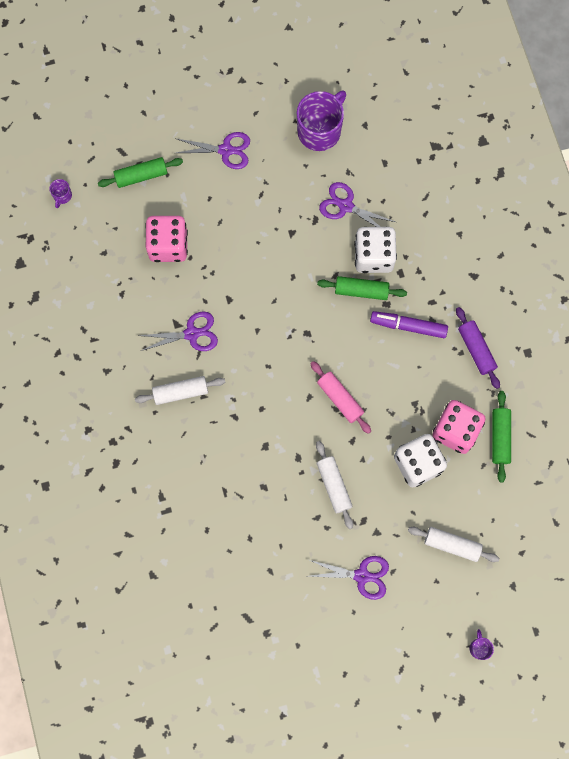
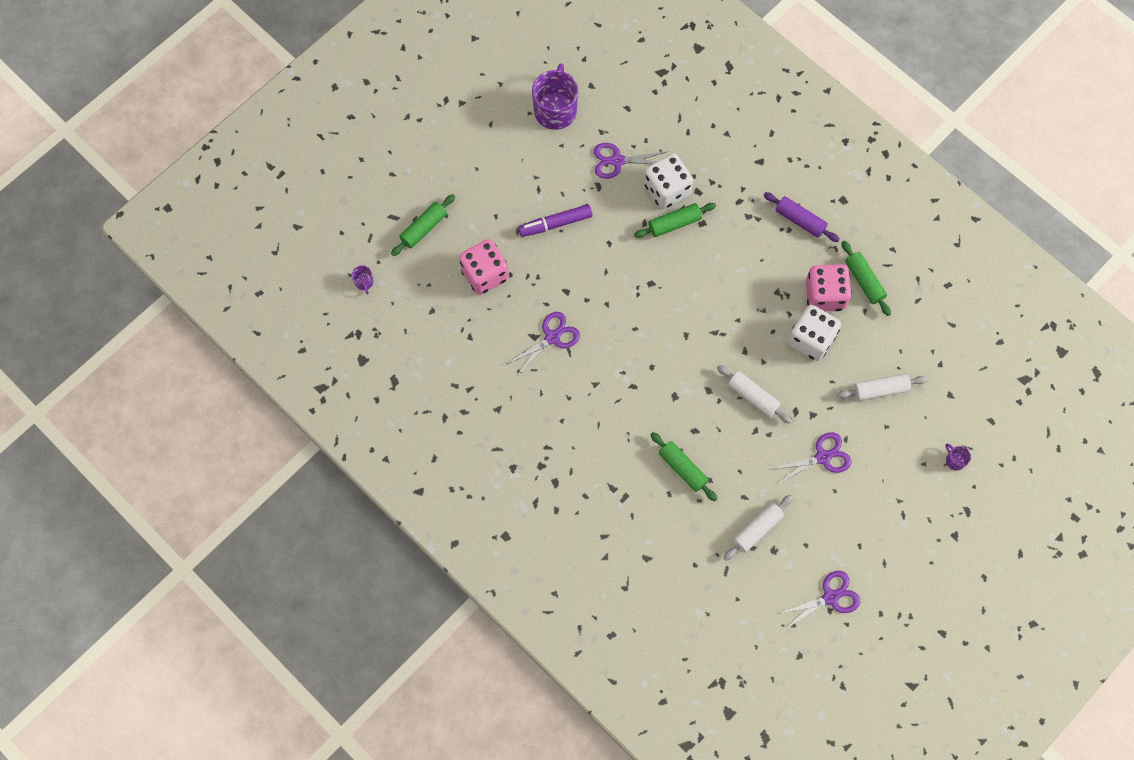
camera: 30 degrees left, 5 degrees down
(181, 392) = (574, 391): white rolling pin -> white rolling pin (757, 529)
(226, 150) = (485, 168): purple scissors -> purple scissors (830, 597)
(232, 514) = (683, 468): none -> green rolling pin
(340, 399) = (713, 322): pink rolling pin -> none
(408, 326) = (732, 231): purple marker -> purple marker (555, 224)

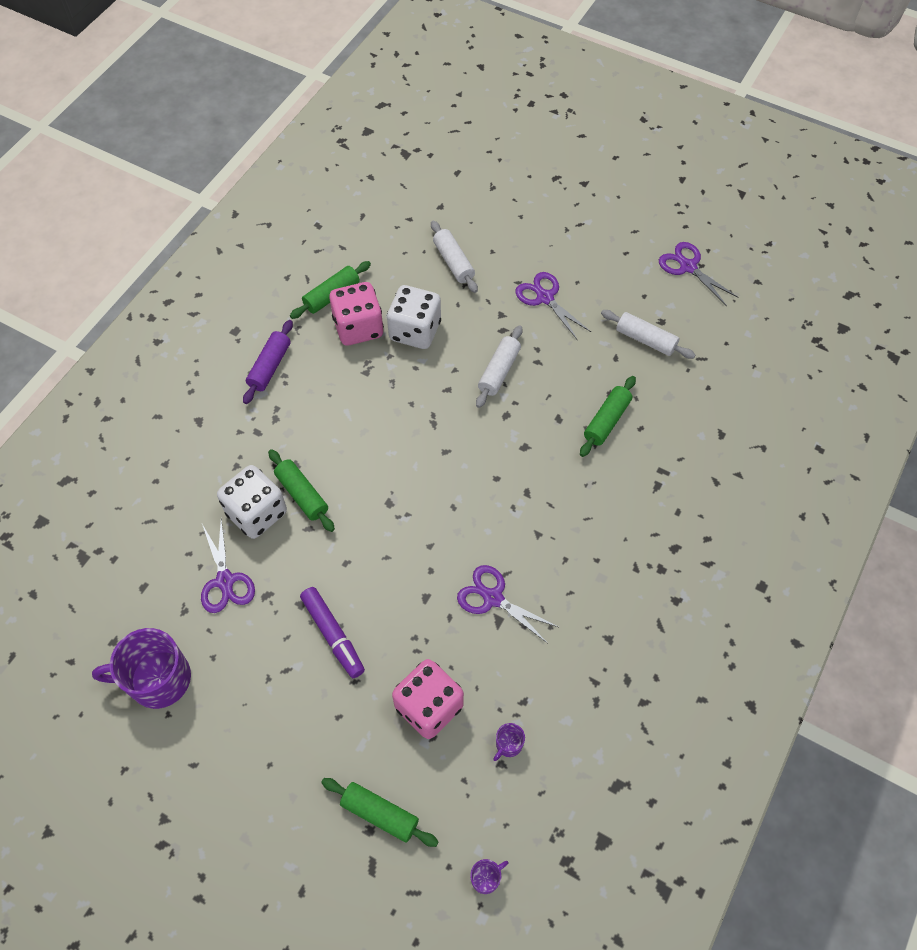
camera: 105 degrees left, 10 degrees down
(954, 460) = (508, 193): purple mug -> purple mug (508, 744)

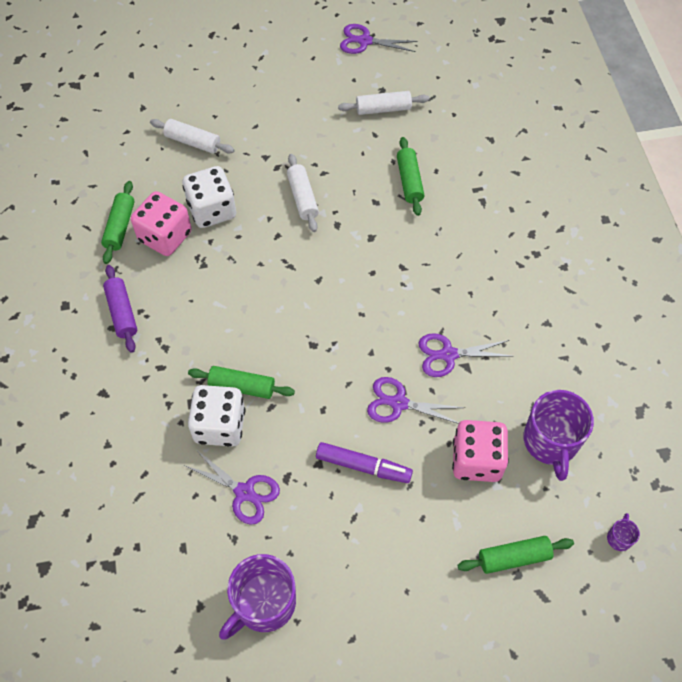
camera: 40 degrees left, 0 degrees up
(508, 744) = (551, 442): purple mug -> purple mug, size x2.35
(545, 297) = (285, 125): purple scissors -> purple scissors (398, 403)

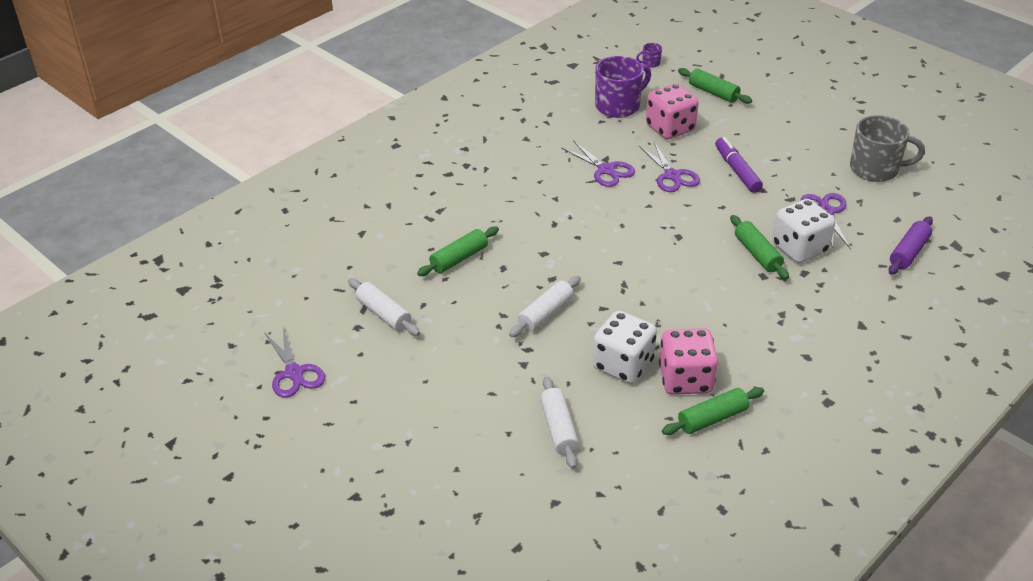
camera: 125 degrees left, 20 degrees down
(122, 312) = (787, 359): purple rolling pin -> purple rolling pin (909, 252)
(263, 603) = (875, 169): purple mug -> grey mug

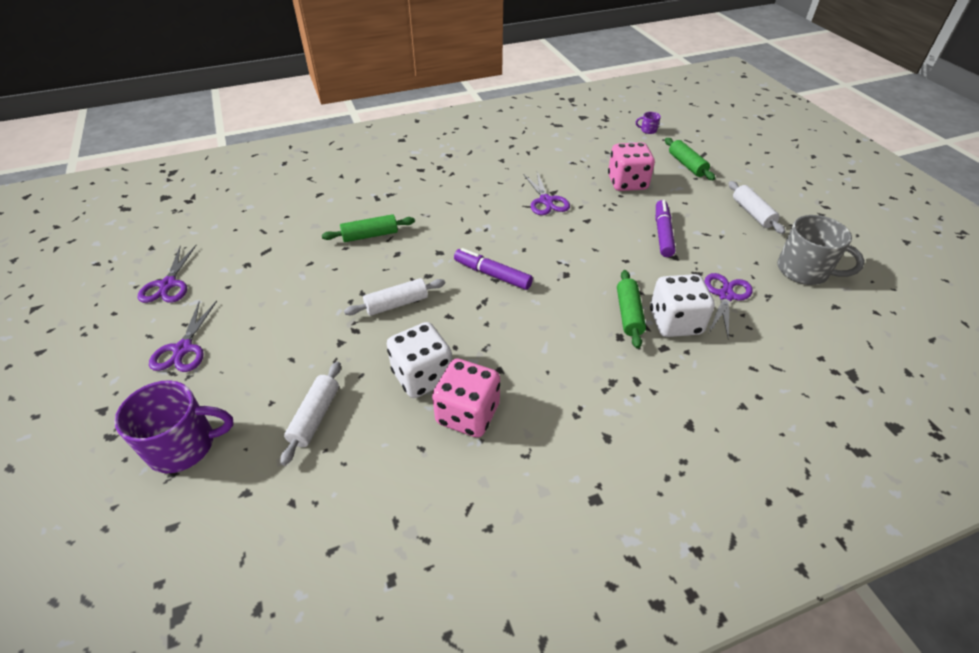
camera: 25 degrees right, 5 degrees up
(384, 314) = (275, 261): white rolling pin -> white rolling pin (752, 213)
(612, 258) = (492, 274): none -> purple marker
(618, 106) = (596, 155): purple mug -> purple mug (184, 446)
(672, 176) = (600, 221): purple scissors -> purple scissors (183, 349)
(712, 418) = (461, 467): green rolling pin -> none
(909, 252) = (791, 364): purple rolling pin -> none

